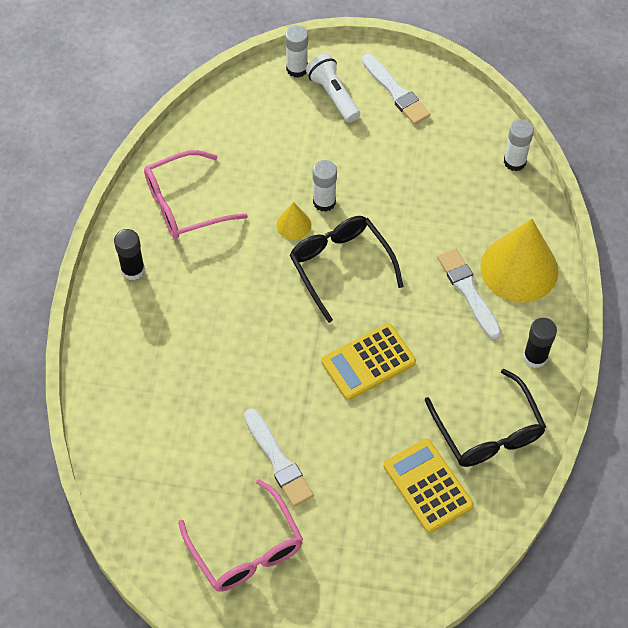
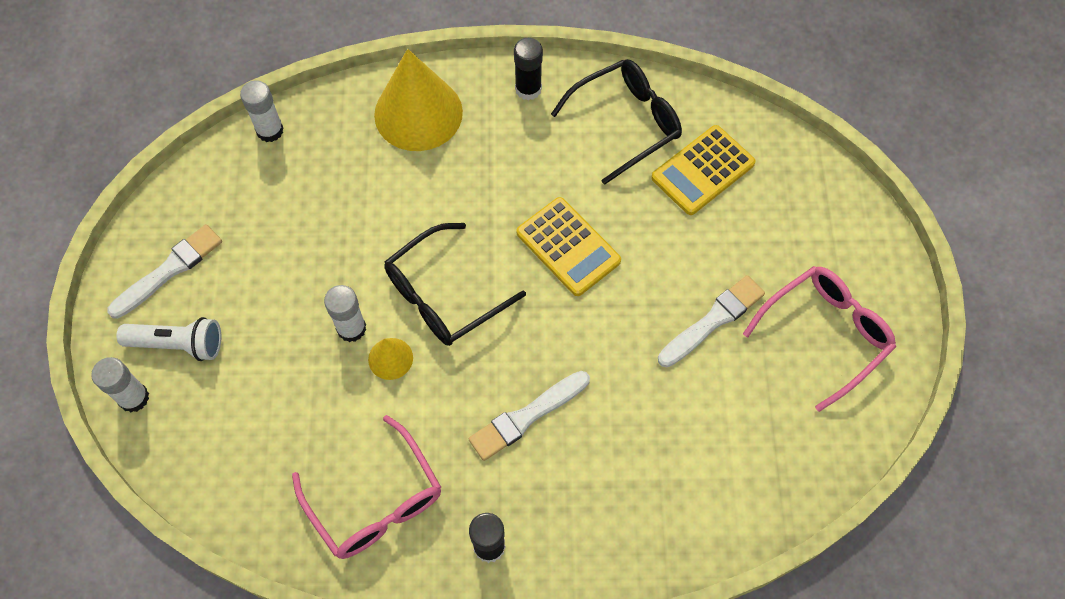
camera: 100 degrees left, 5 degrees up
(333, 95) = (178, 344): white flashlight -> white flashlight turned 135 degrees counterclockwise
(468, 291) = (456, 159): white brush -> white brush (527, 416)

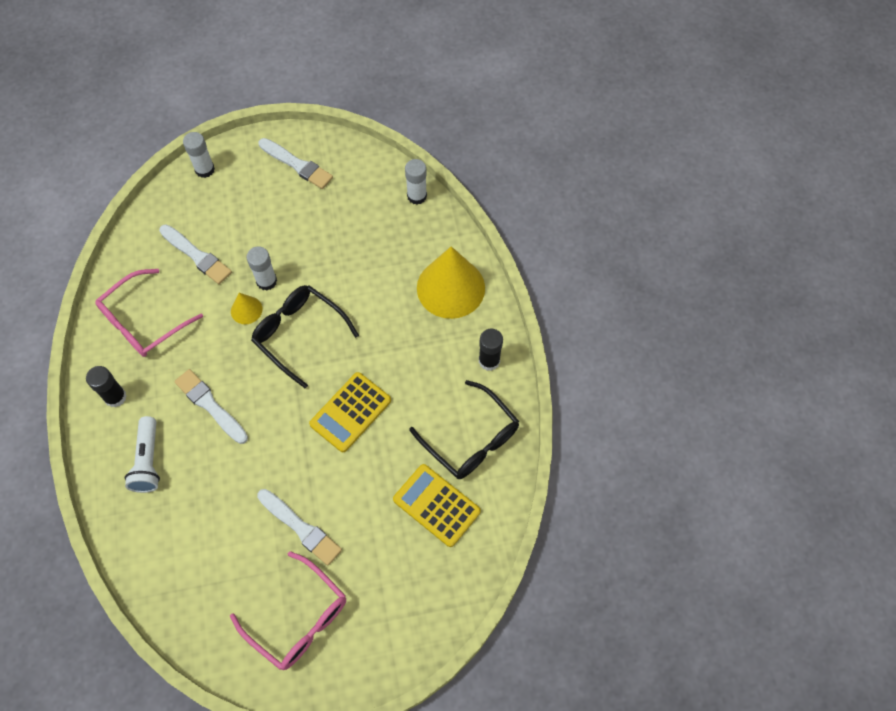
camera: 80 degrees right, 0 degrees up
(178, 344) = (244, 183): white flashlight -> white flashlight (148, 461)
(283, 419) = (197, 255): none -> white brush

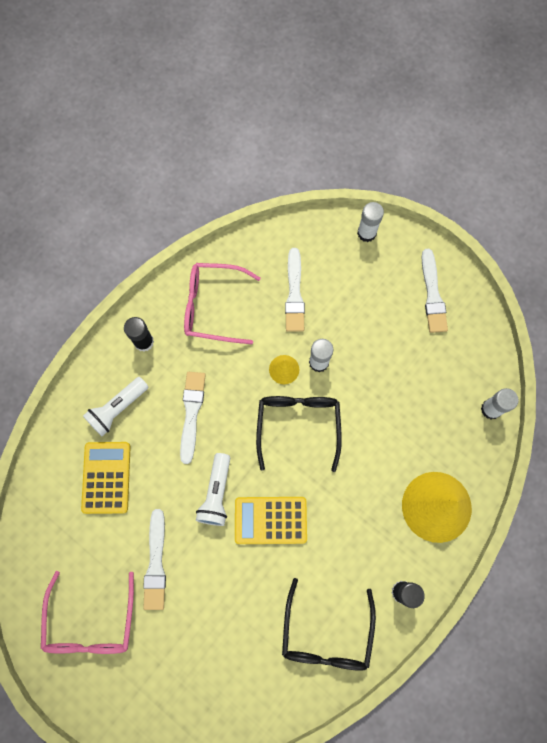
camera: 50 degrees right, 10 degrees up
(291, 436) = (216, 493): none -> white flashlight
(436, 505) = (253, 652): yellow calculator -> yellow calculator (106, 477)

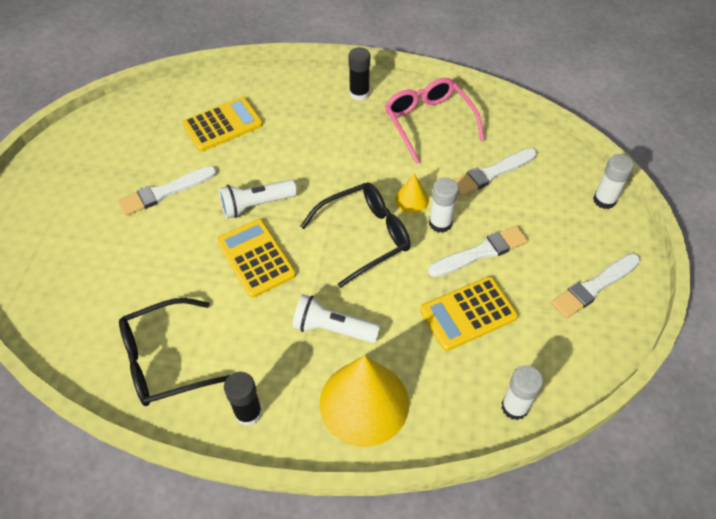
camera: 60 degrees right, 20 degrees down
(91, 622) = (89, 173): pink glasses -> none
(117, 409) = (288, 104): white flashlight -> white flashlight (333, 328)
(191, 413) = (319, 153): white brush -> white brush (480, 252)
(406, 393) = (468, 314): none -> yellow calculator

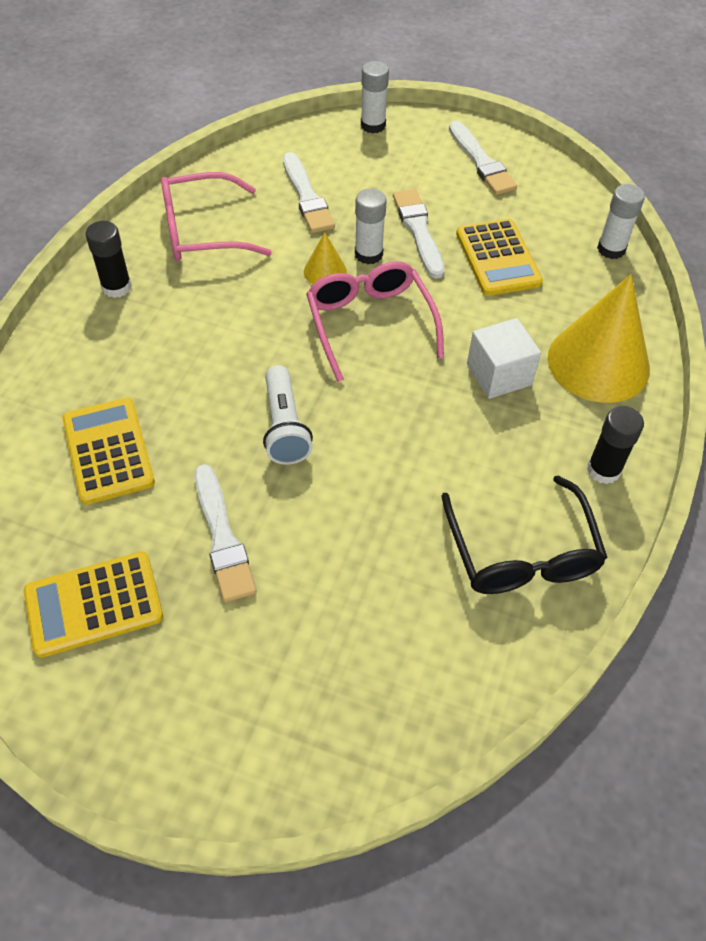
camera: 80 degrees left, 0 degrees up
(256, 258) = (377, 437): yellow calculator -> yellow calculator (94, 604)
(333, 328) = (499, 374): white flashlight -> white cube
(365, 236) = (370, 323): black glasses -> pink glasses

